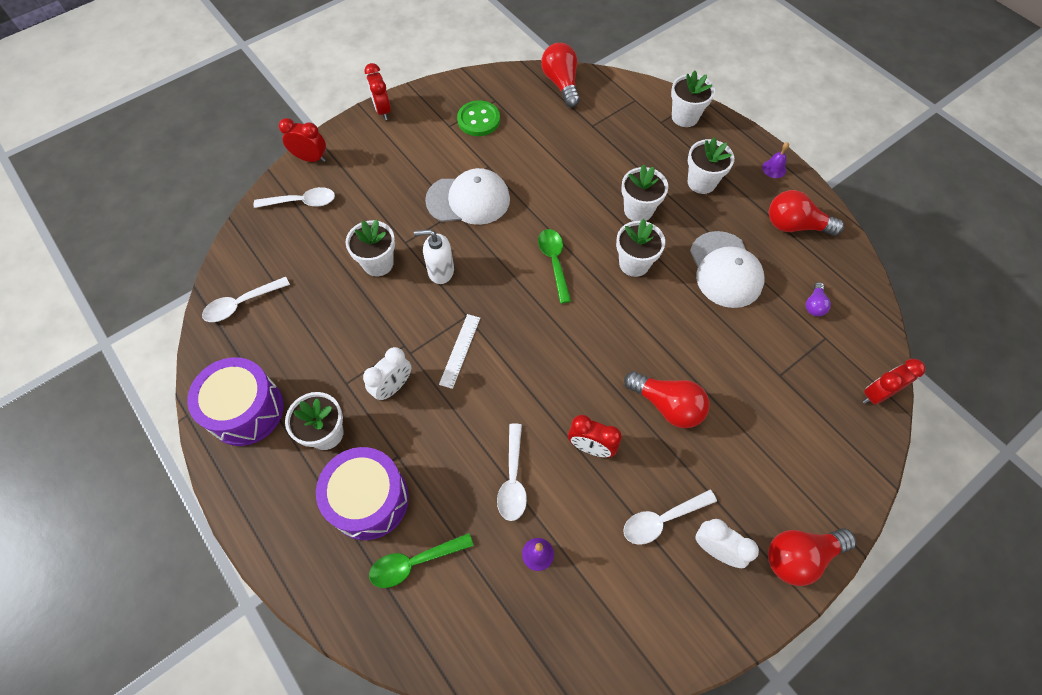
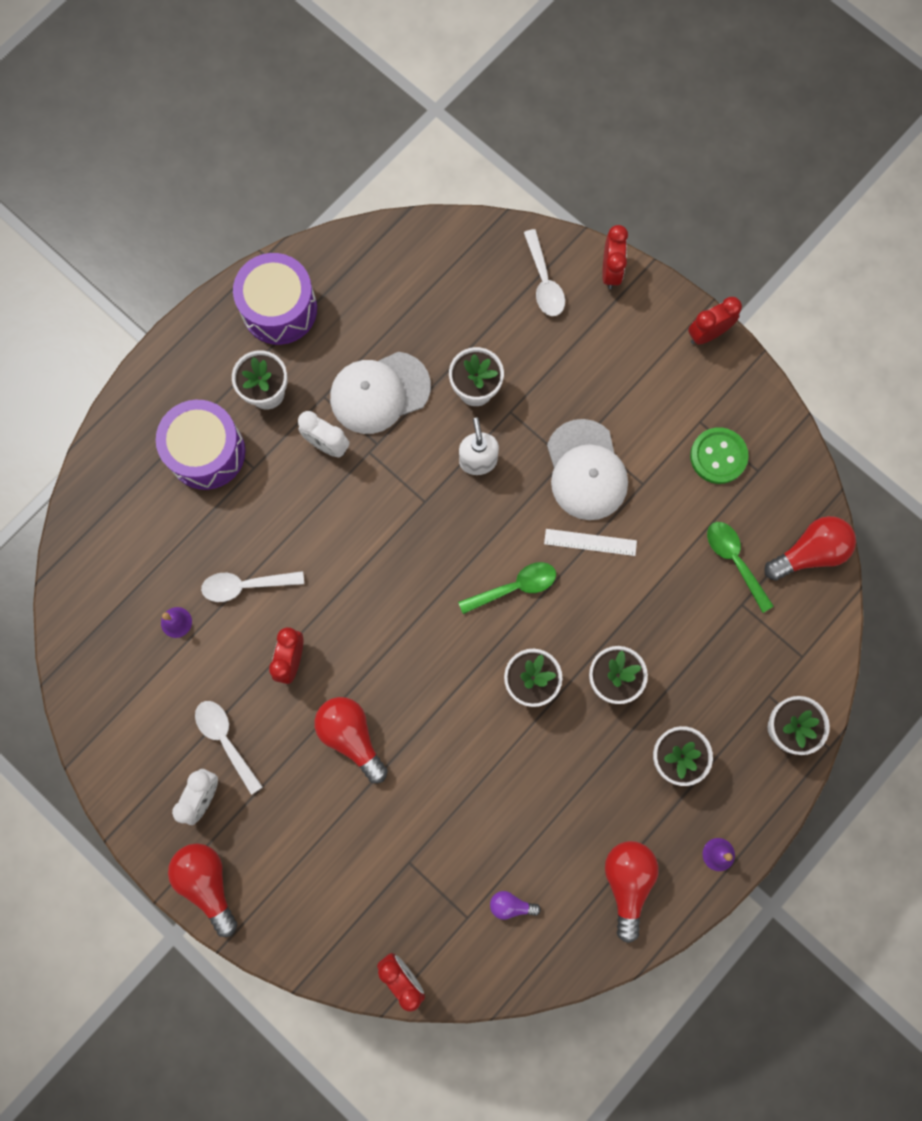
camera: 80 degrees right, 15 degrees up
(241, 304) = (398, 262): white spoon -> none
(414, 562) = (154, 509): green spoon -> green spoon (734, 561)
(460, 350) = (381, 504): white ruler -> white ruler (590, 542)
(667, 405) = (351, 736): red light bulb -> red light bulb turned 120 degrees clockwise
(725, 270) = (542, 794): white cap -> white cap (379, 392)

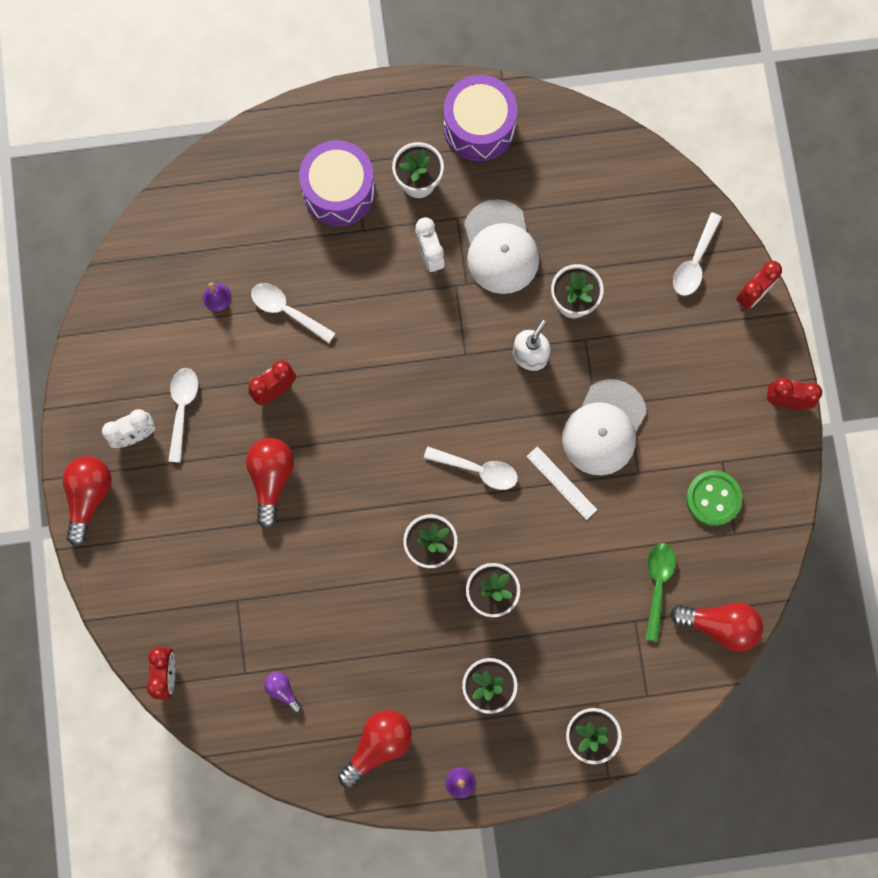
camera: 40 degrees right, 0 degrees up
(379, 392) = (500, 247): white cap -> white cap turned 120 degrees counterclockwise
(514, 587) = (477, 469): green spoon -> white spoon

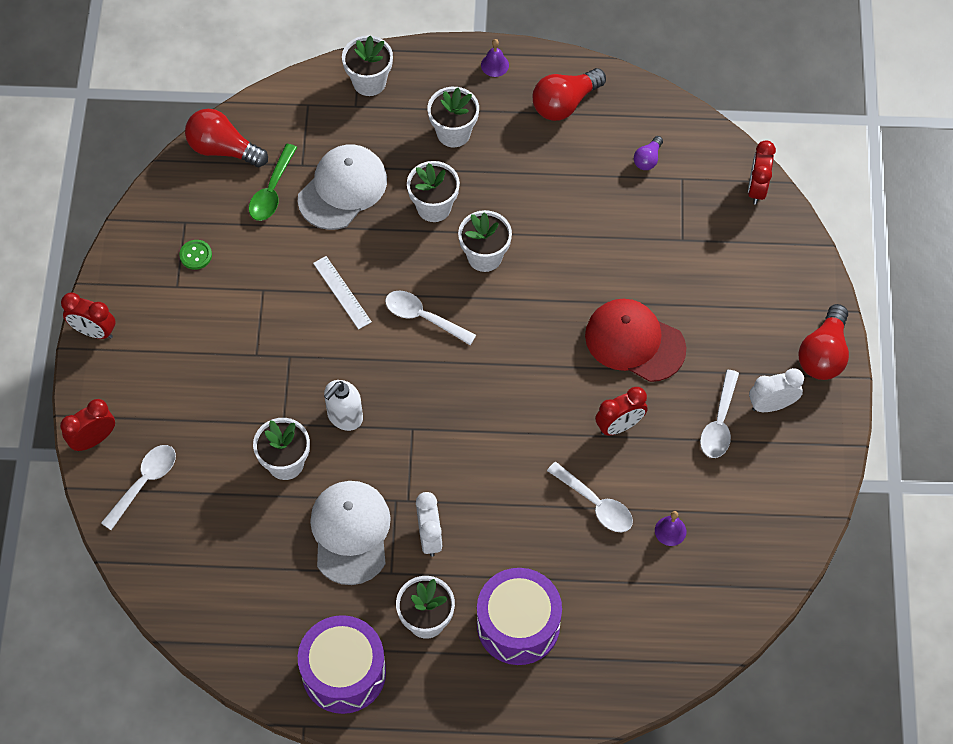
camera: 170 degrees left, 15 degrees down
(271, 479) = (634, 342): red light bulb -> red cap
(282, 690) = (648, 159): purple light bulb -> purple light bulb turned 60 degrees clockwise
(604, 428) = (286, 335): white cap -> white cap (343, 189)
(713, 498) = (196, 255): green button -> green button, size x0.58

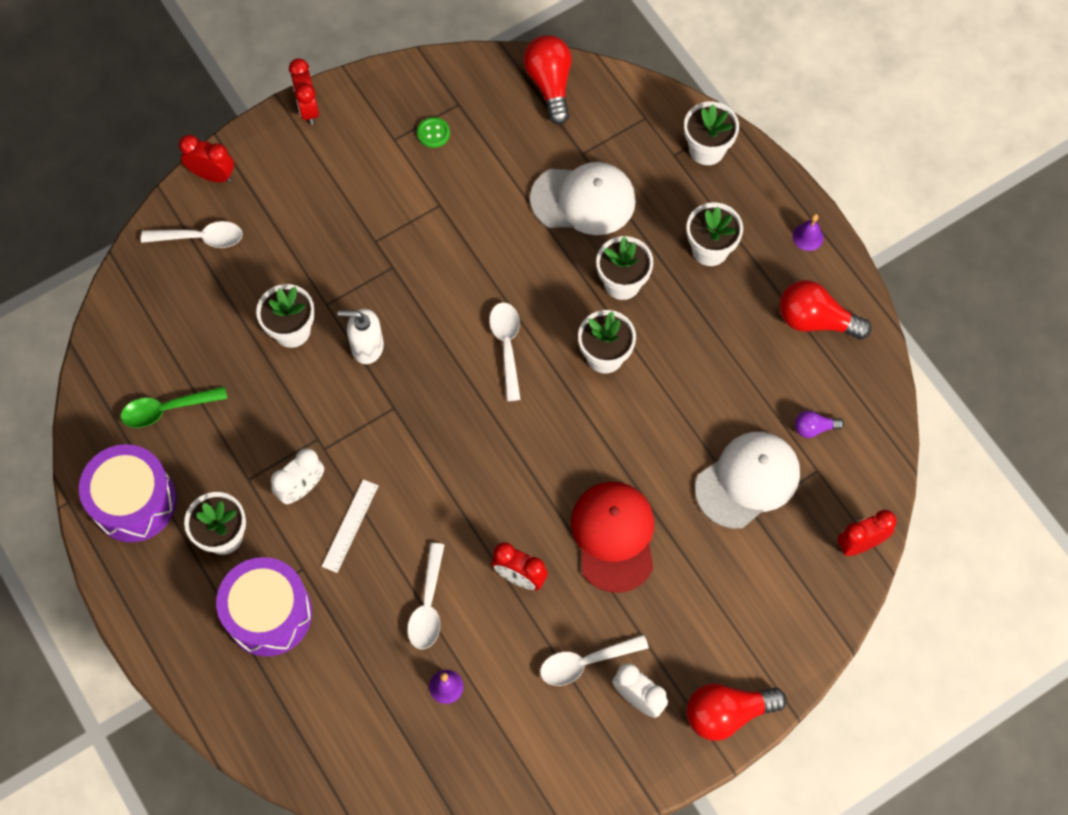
camera: 55 degrees right, 5 degrees up
(272, 191) = (539, 148): green spoon -> green spoon (167, 409)
(342, 292) = (483, 266): white ruler -> white ruler (350, 525)
(350, 532) = (263, 423): white cap -> white cap (748, 480)

